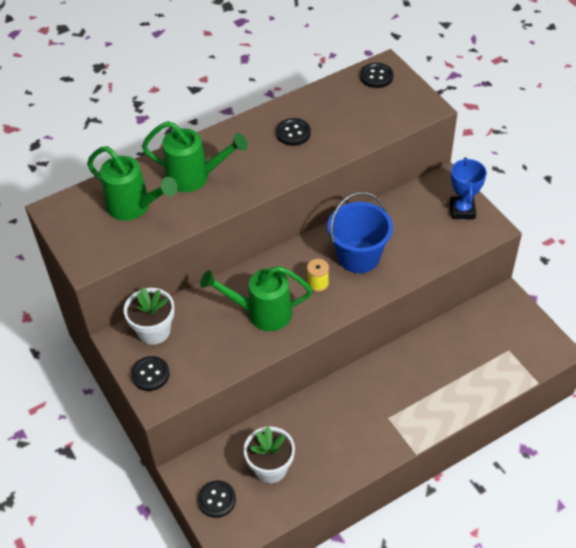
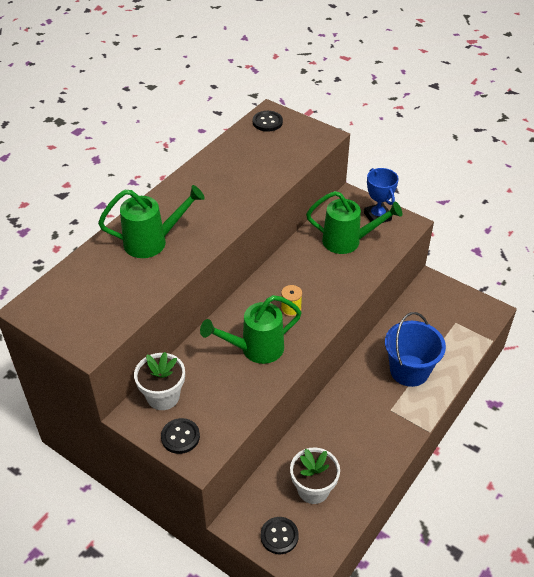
camera: 25 degrees left, 5 degrees down
(134, 207) = (108, 283): green watering can -> green watering can (348, 241)
(293, 133) = (222, 183): black button -> none
(358, 256) = (313, 277): blue bucket -> blue bucket (409, 370)

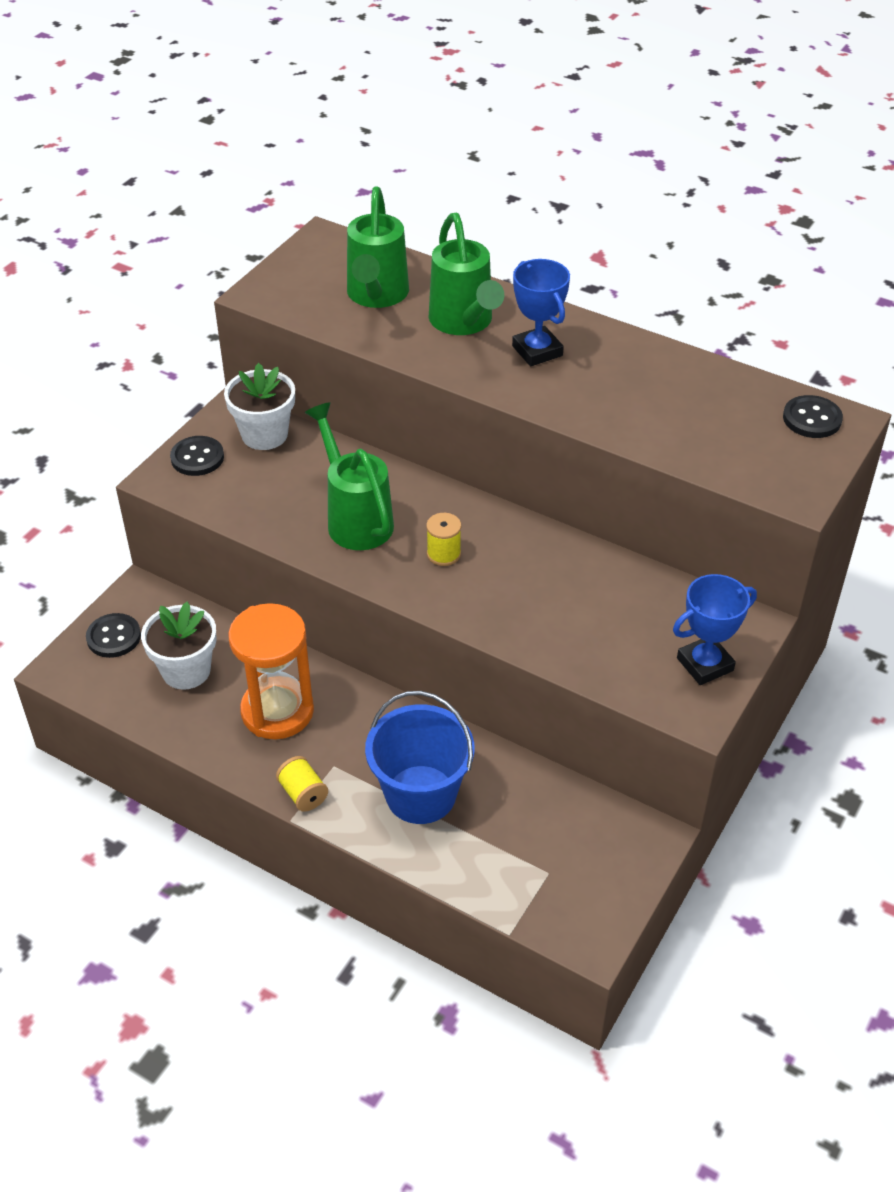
camera: 85 degrees right, 0 degrees up
(189, 212) = (537, 351): none -> blue trophy
(348, 241) = (623, 622): green watering can -> green watering can (376, 296)
(349, 437) = (277, 711): none -> orange hourglass
(411, 425) = (303, 794): none -> yellow spool

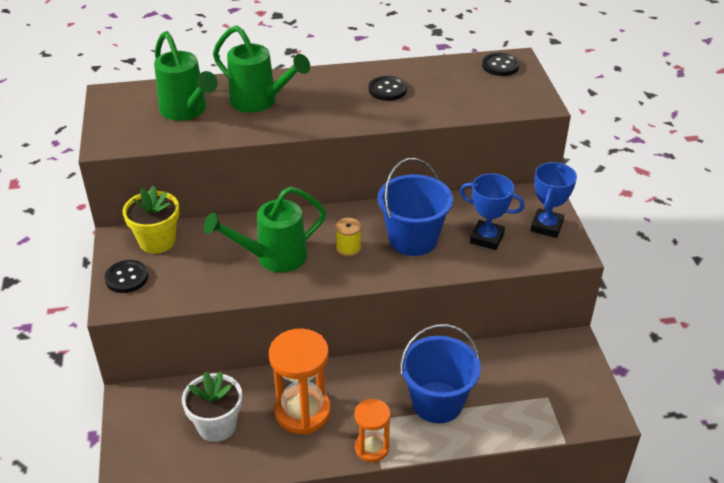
camera: 40 degrees left, 5 degrees down
(114, 637) = (143, 436): black button -> black button (387, 90)
(264, 435) = (157, 241): white flower pot -> yellow flower pot
(303, 794) = (372, 448): yellow spool -> orange hourglass
(355, 518) = (273, 257): green watering can -> green watering can turned 45 degrees counterclockwise
(526, 585) = (413, 239): none -> blue bucket
(537, 351) = (321, 97): blue trophy -> blue trophy (487, 238)

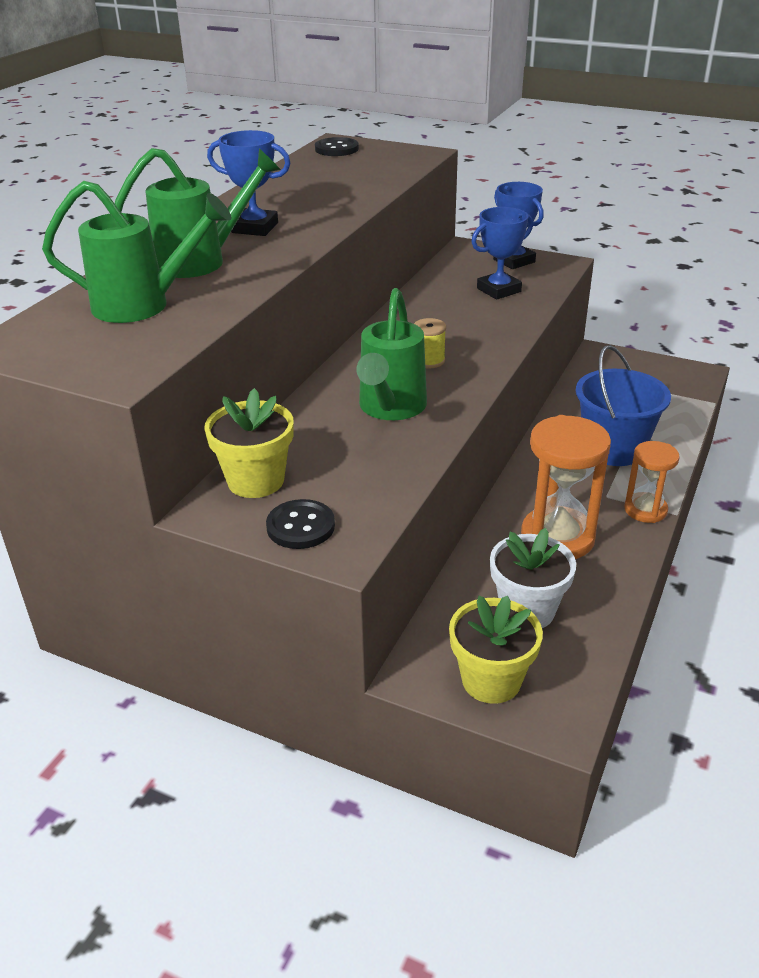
camera: 55 degrees left, 5 degrees down
(144, 434) = (491, 680): none -> yellow flower pot
(326, 97) = (255, 228): none -> blue trophy
(387, 90) = (293, 199): black button -> none
(413, 239) = (457, 323): blue bucket -> none

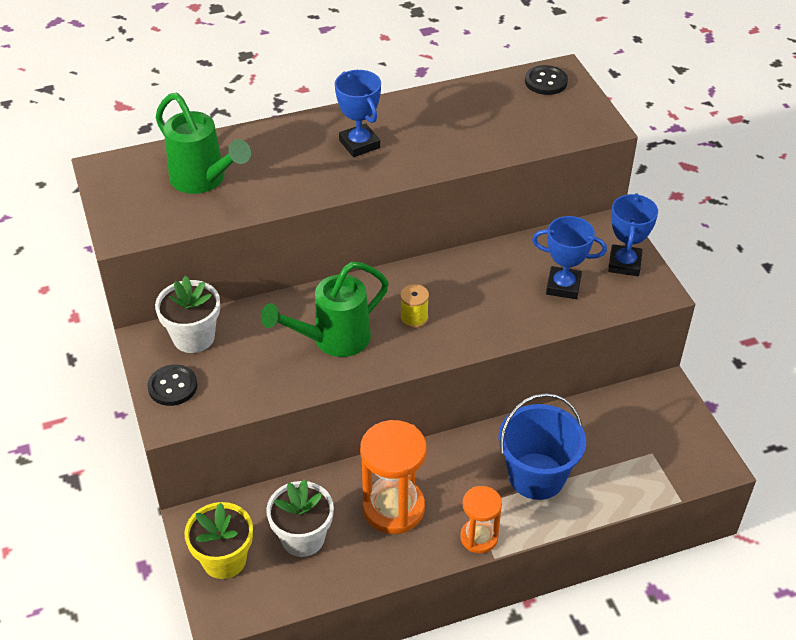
camera: 45 degrees right, 10 degrees up
(202, 261) = (285, 159): green watering can -> none
(255, 481) = (193, 337): yellow flower pot -> white flower pot

